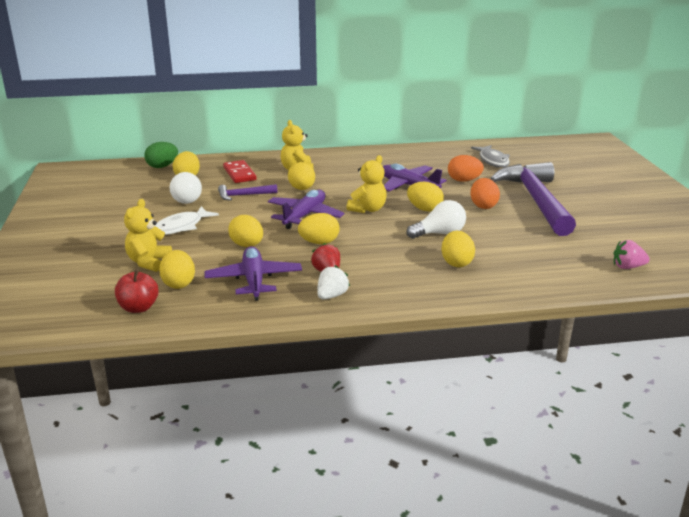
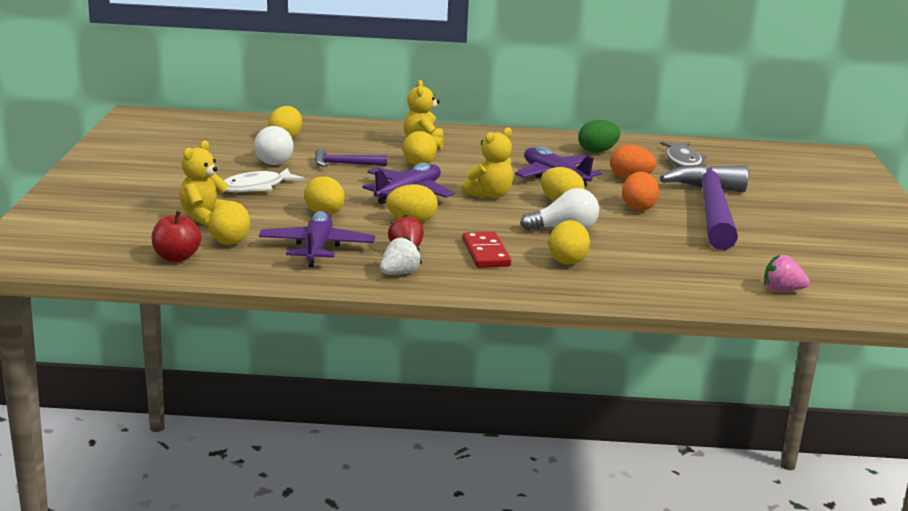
camera: 10 degrees right, 5 degrees down
(162, 166) = (260, 124): green egg -> green egg (597, 151)
(239, 174) = (350, 141): red domino -> red domino (486, 253)

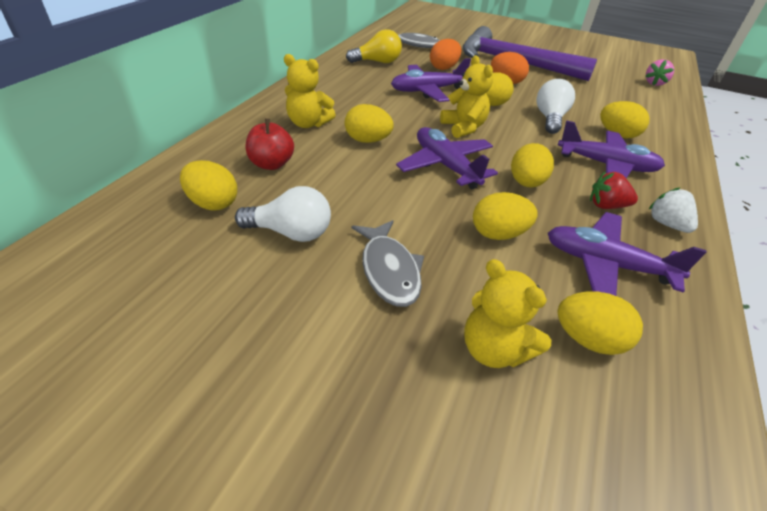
camera: 70 degrees left, 20 degrees up
(176, 257) = (659, 418): red apple -> red apple (271, 164)
(256, 187) = (389, 270): white fish -> grey fish
(344, 164) = (339, 183): purple hammer -> none
(486, 253) = (606, 165): red domino -> purple plane
(597, 151) = (377, 62): green egg -> yellow light bulb

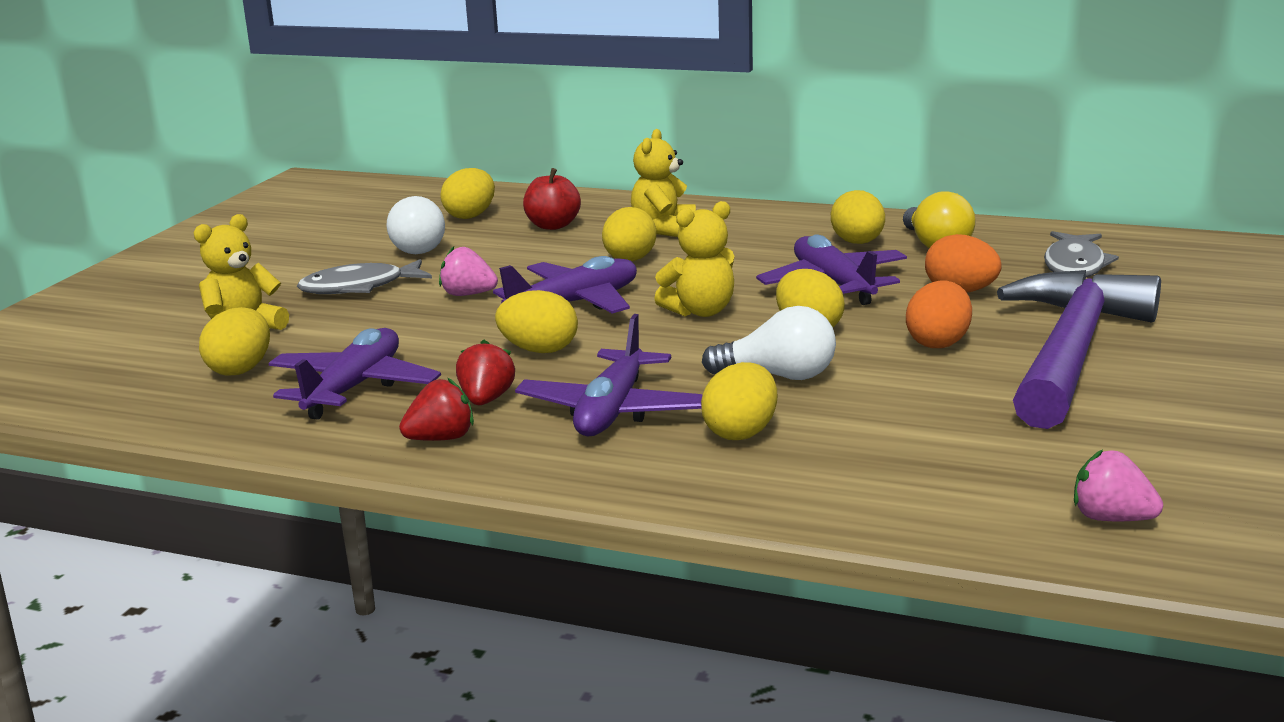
camera: 90 degrees right, 20 degrees down
(420, 209) = (468, 294): none -> pink strawberry
(498, 234) = (418, 333): yellow egg -> yellow egg (858, 243)
(667, 224) = (441, 439): white strawberry -> red strawberry

